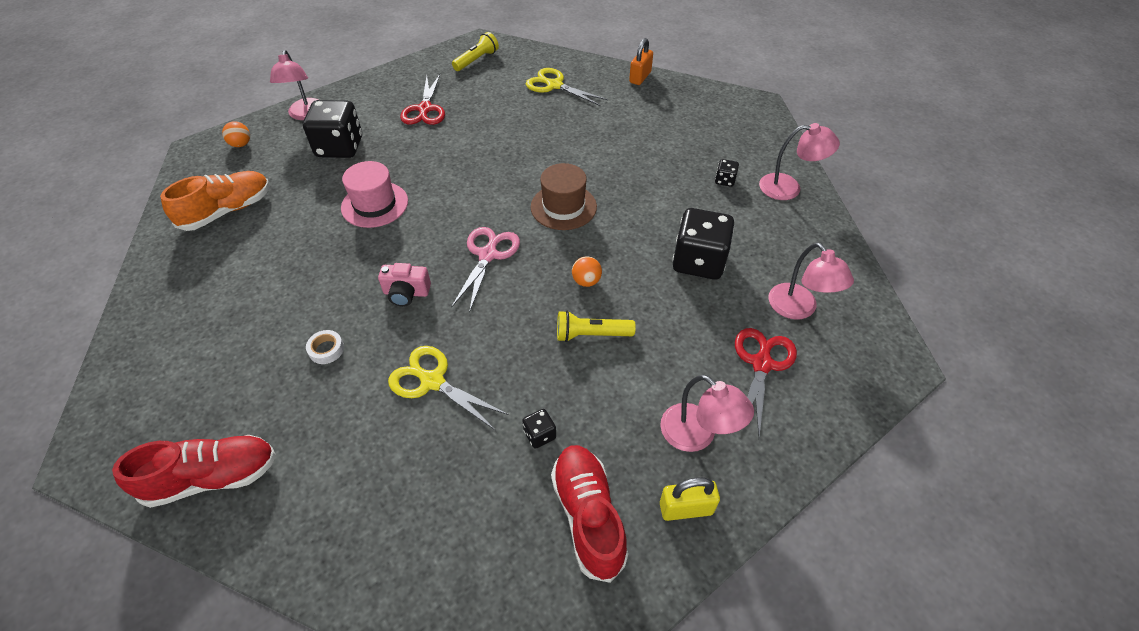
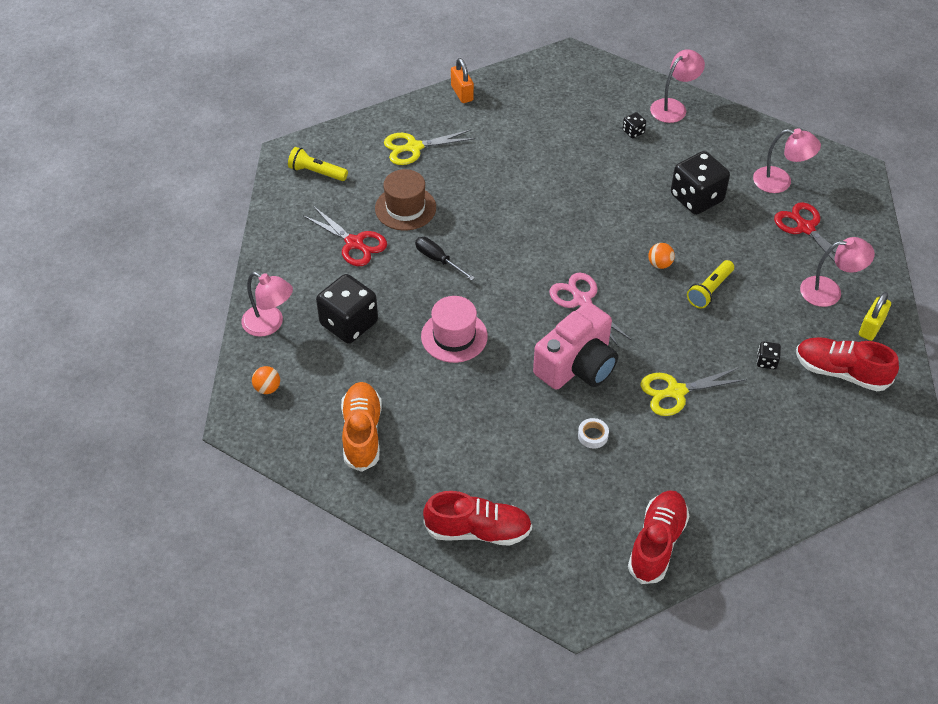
camera: 50 degrees left, 0 degrees up
(157, 333) = (478, 530): none -> red shoe
(406, 293) = (577, 365): pink camera -> pink camera, size x1.97
(450, 154) = (438, 260): none -> black screwdriver
(477, 60) = (316, 172): yellow flashlight -> yellow flashlight turned 60 degrees counterclockwise
(563, 207) = (572, 231): brown hat -> brown hat (405, 208)

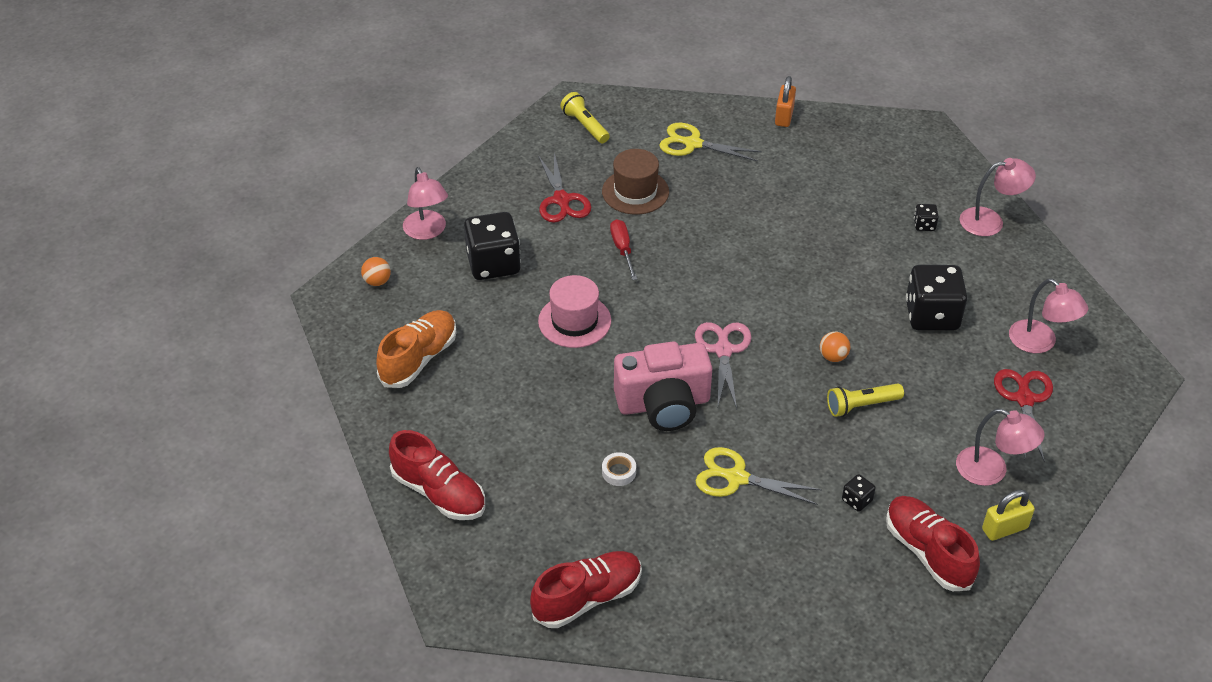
camera: 35 degrees right, 5 degrees down
(438, 260) = (622, 249): black screwdriver -> red screwdriver

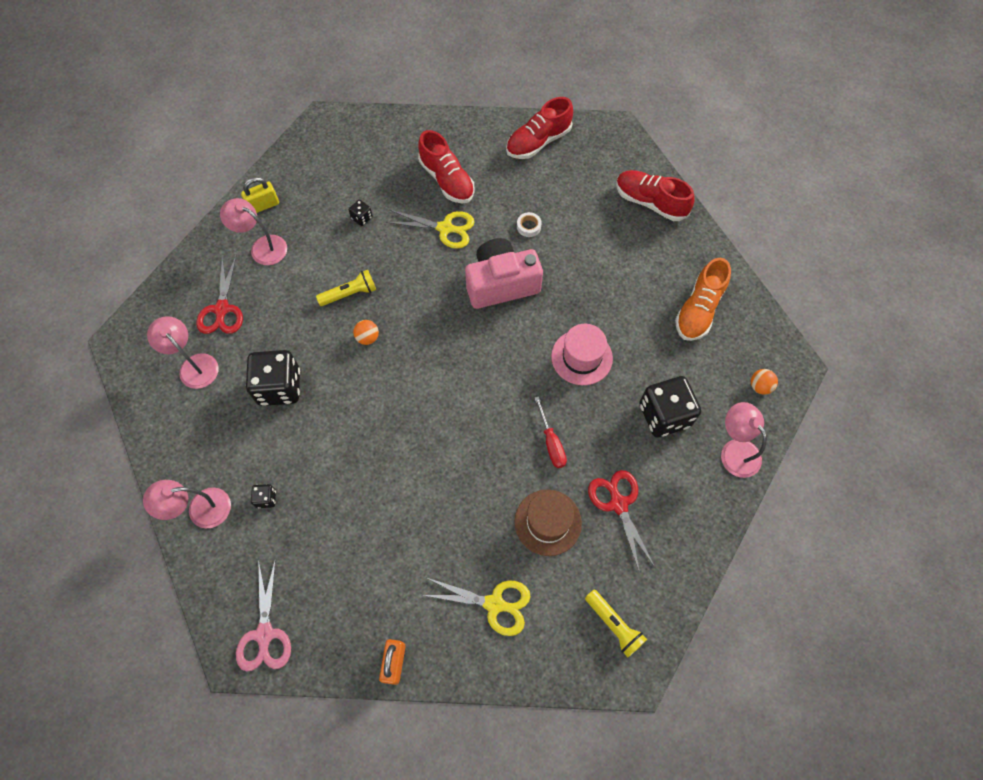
camera: 175 degrees right, 20 degrees up
(723, 350) = (456, 337): pink scissors -> pink scissors (264, 634)
(927, 552) = (319, 186): red shoe -> red shoe (447, 180)

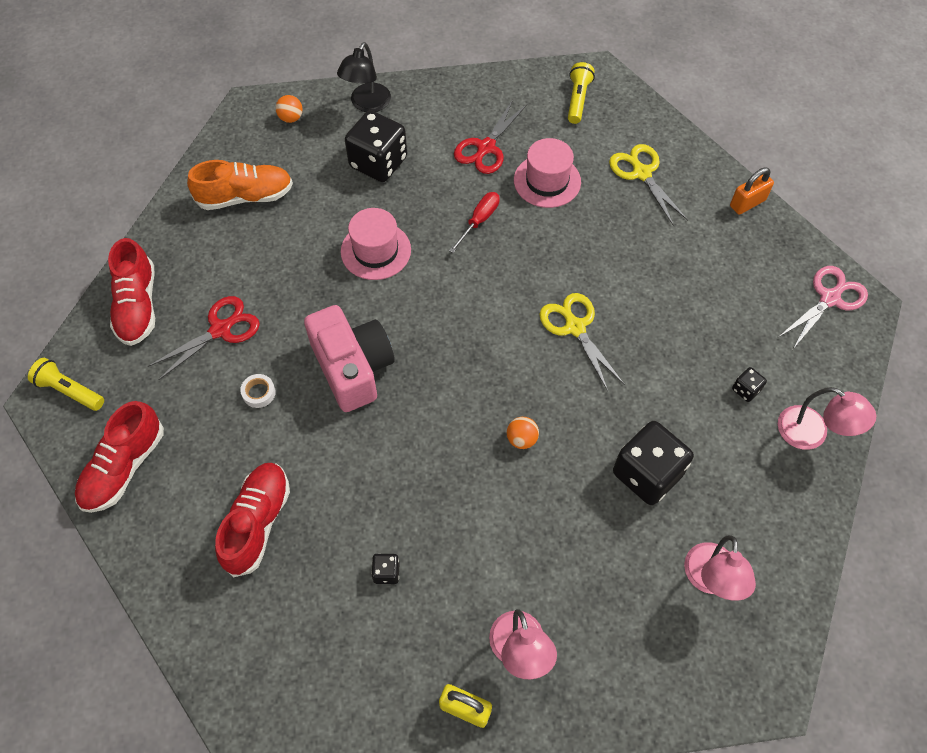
camera: 130 degrees left, 5 degrees down
(222, 309) = (630, 616): red scissors -> red scissors (221, 329)
(350, 294) = (490, 499): yellow flashlight -> yellow flashlight (69, 390)
(445, 228) = (327, 471): yellow scissors -> yellow scissors (575, 327)
(501, 284) = (353, 368): pink camera -> pink camera turned 150 degrees counterclockwise
(538, 142) = (124, 467): red shoe -> red shoe turned 105 degrees clockwise
(548, 522) = (547, 181): brown hat -> pink hat
(735, 450) = (367, 104): pink lamp -> black lamp

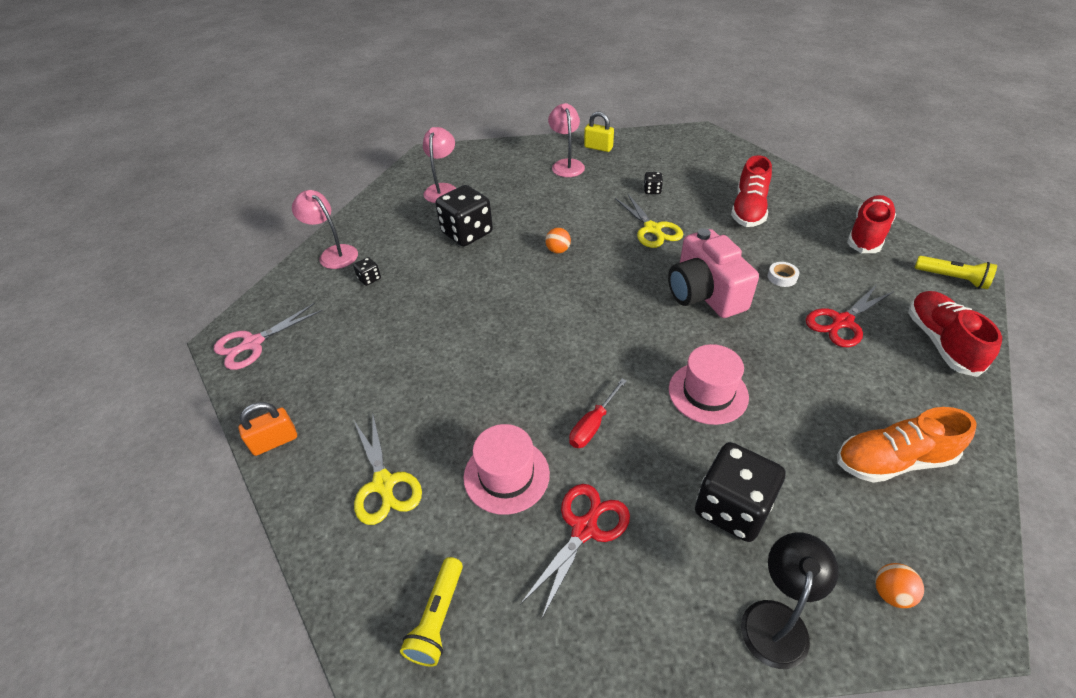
camera: 175 degrees left, 15 degrees down
(575, 327) = (502, 322): yellow scissors -> yellow scissors (652, 229)

